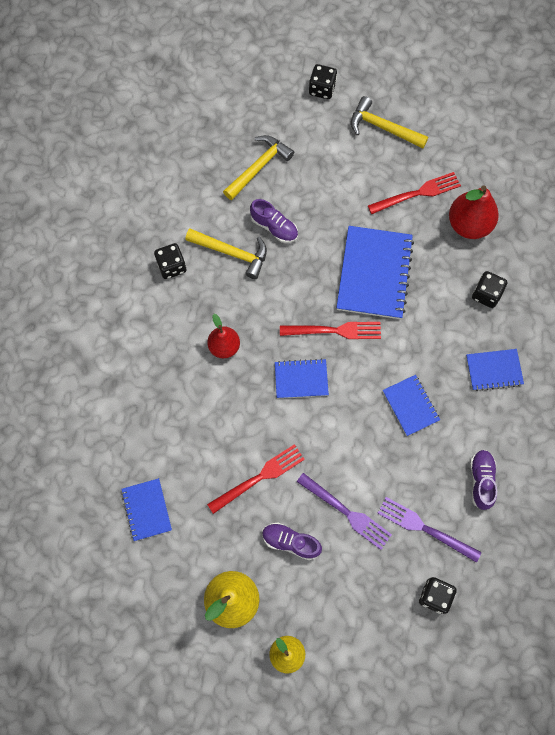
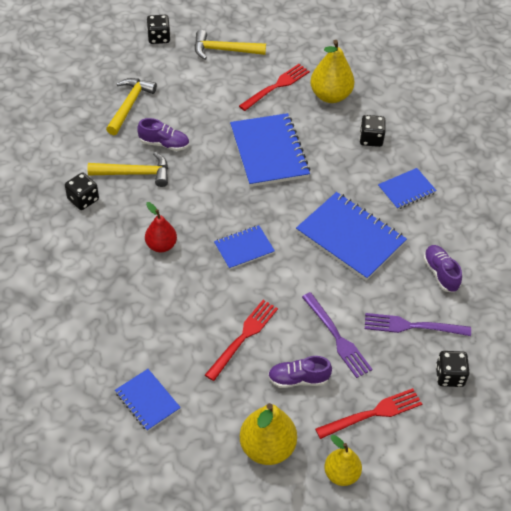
camera: 25 degrees left, 20 degrees down
(335, 330) = (256, 203): red fork -> red fork (373, 413)
(347, 512) = (337, 337): purple fork -> purple fork turned 45 degrees clockwise
(410, 406) = (350, 237): blue notebook -> blue notebook, size x1.81
(469, 224) = (330, 96): red pear -> yellow pear

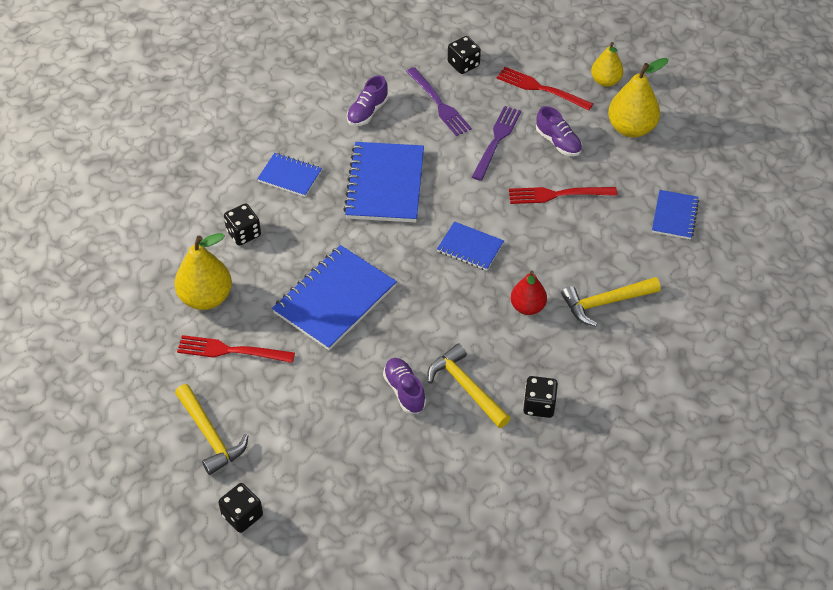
camera: 125 degrees left, 0 degrees up
(129, 105) = (378, 462): yellow hammer -> yellow hammer (605, 303)

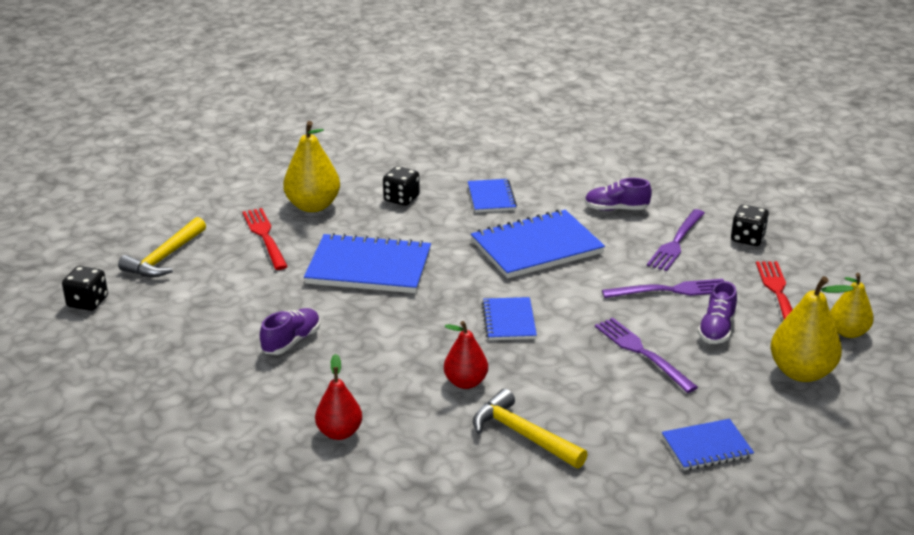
camera: 60 degrees right, 20 degrees down
(466, 387) = (325, 377): yellow hammer -> none
(539, 405) = (339, 432): black dice -> red pear
(557, 195) = (641, 352): red fork -> purple fork

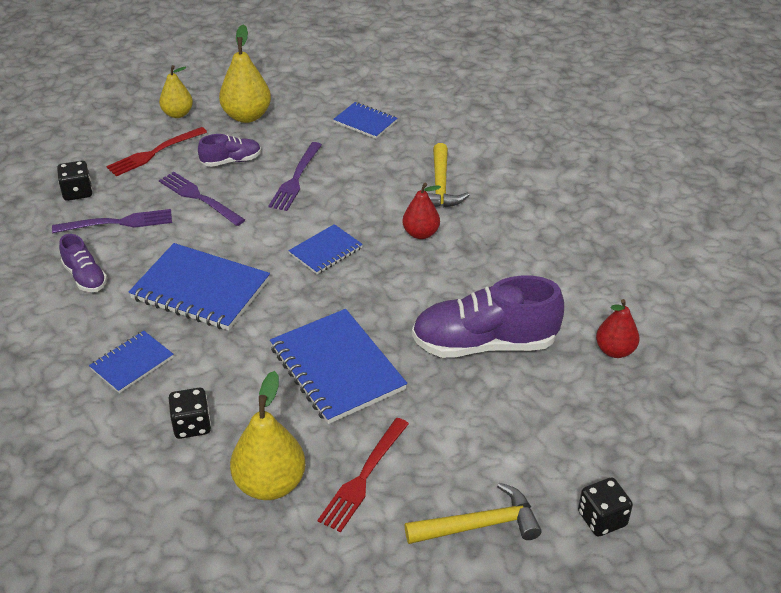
camera: 130 degrees left, 10 degrees up
(291, 341) = (484, 344): purple shoe -> purple shoe, size x1.96
(339, 432) = (539, 257): red pear -> red pear (615, 350)

